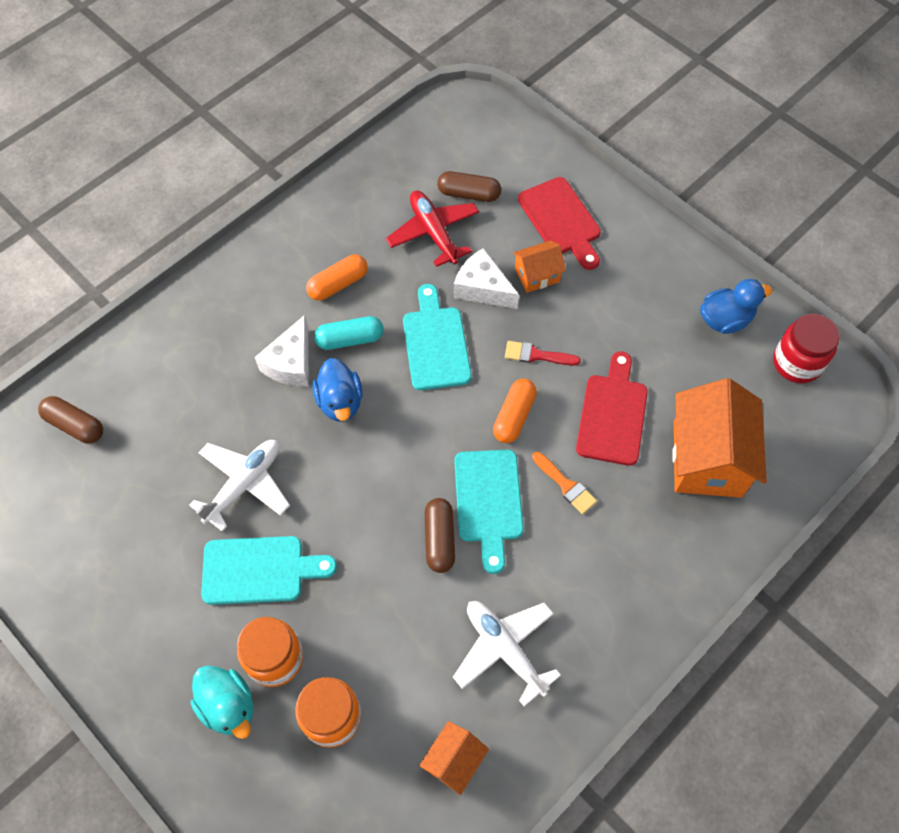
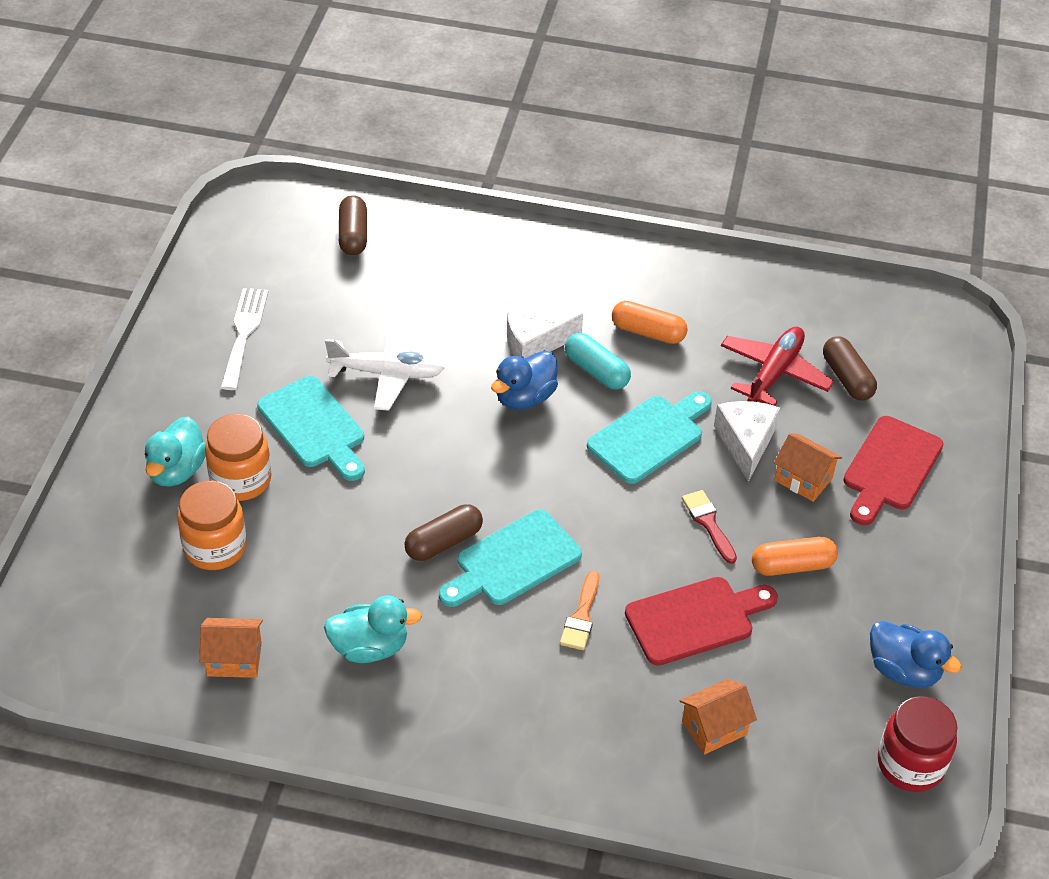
camera: 55 degrees right, 15 degrees down
(116, 570) = (244, 333): none -> white fork
(505, 649) = (370, 647): white plane -> turquoise duck
(514, 416) = (622, 537): orange capsule -> orange capsule (792, 566)
(707, 458) = (714, 728): orange house -> orange house, size x0.51

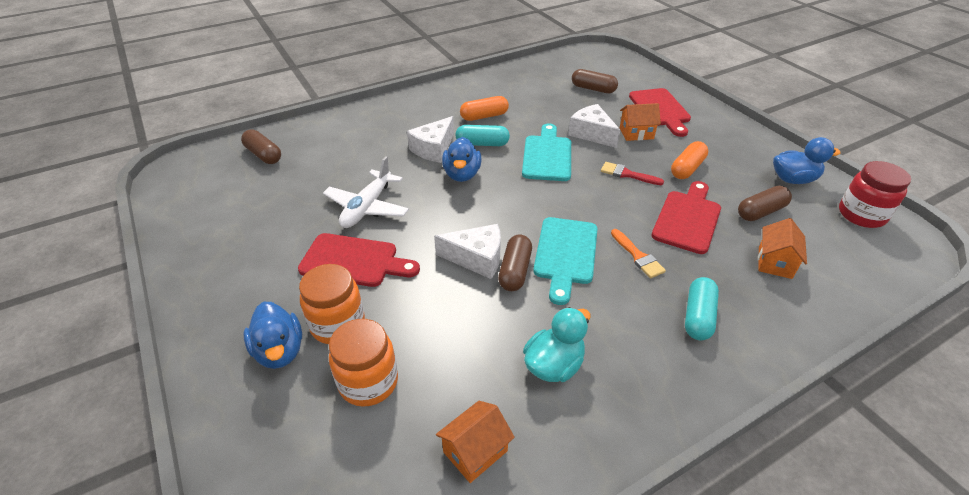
camera: 40 degrees left, 5 degrees down
(177, 470) = (280, 351): turquoise duck -> blue duck
(244, 333) = (242, 239): white fork -> none
(314, 427) = (354, 261): turquoise cutting board -> red cutting board
(387, 373) = (367, 207): white plane -> white plane turned 150 degrees clockwise
(424, 504) = (476, 258): none -> white cheese
(552, 710) = (698, 316): none -> turquoise capsule
(774, 373) = (562, 102): red plane -> none
(793, 673) = (760, 212): none -> brown capsule

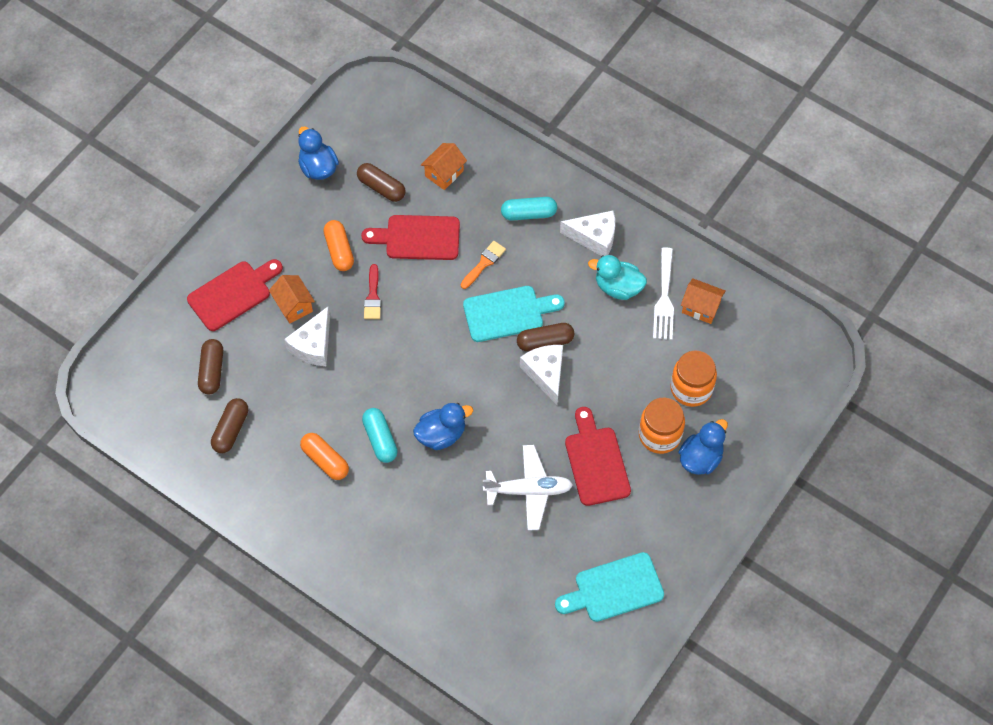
camera: 115 degrees left, 20 degrees up
(264, 155) = (501, 641): brown capsule -> brown capsule (231, 430)
(433, 149) = (411, 481): white cheese -> white cheese (594, 237)
(512, 411) = (664, 298): none -> white fork
(547, 156) = (373, 372): turquoise cutting board -> turquoise cutting board (614, 589)
(687, 168) = (339, 250): orange capsule -> orange capsule turned 60 degrees clockwise
(775, 262) = (444, 173): orange house -> orange house turned 45 degrees counterclockwise
(861, 215) = (350, 119): red jar -> none

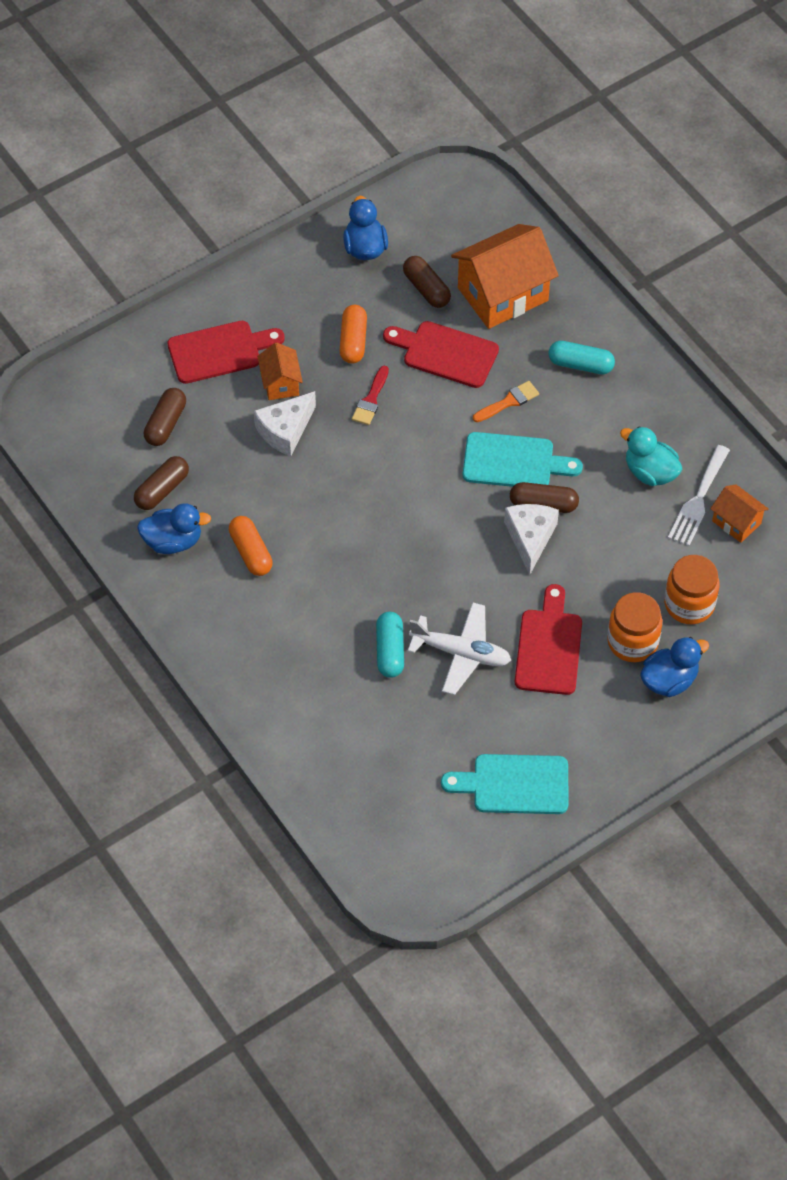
camera: 20 degrees right, 5 degrees down
(380, 439) = (319, 549): turquoise capsule -> turquoise capsule (390, 651)
(441, 434) = (388, 565): blue duck -> blue duck (173, 541)
(444, 173) = (502, 294): orange house -> orange house, size x1.97
(594, 237) = (645, 411): white cheese -> none

